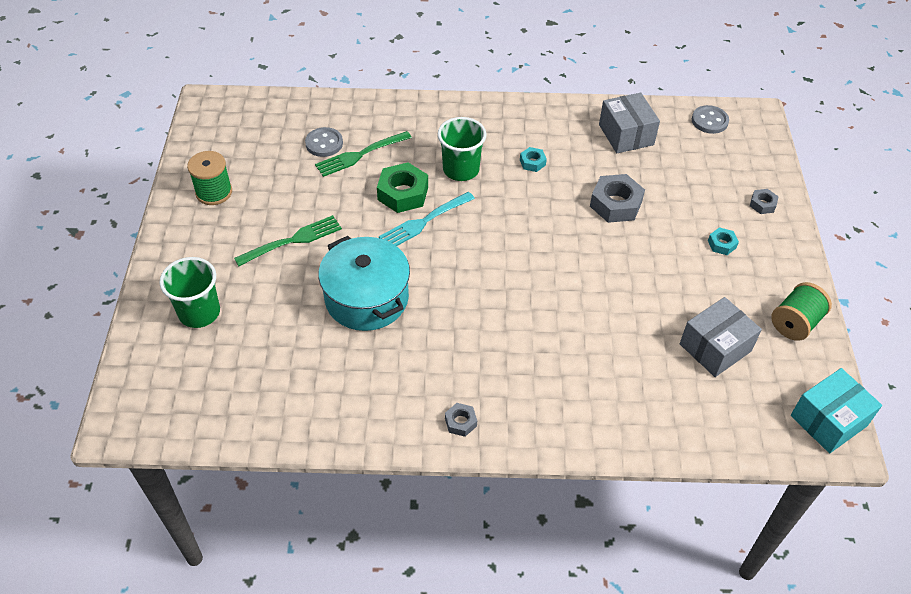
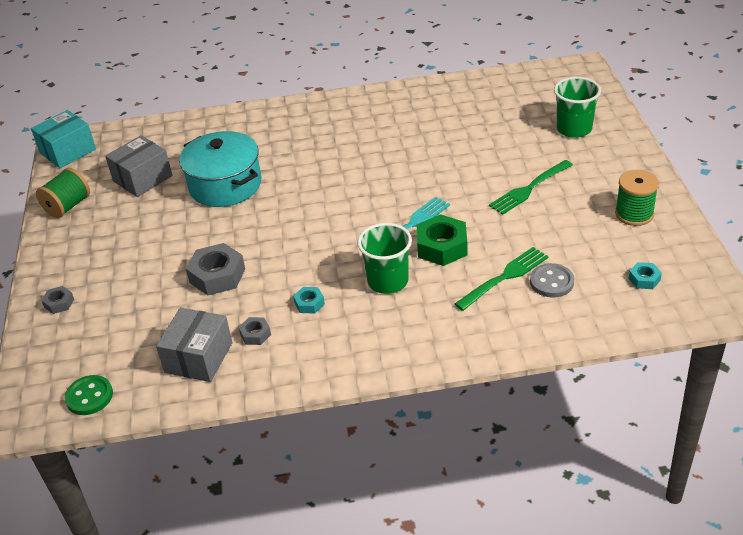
camera: 175 degrees right, 10 degrees down
(367, 298) = (440, 160): turquoise pot -> turquoise pot (225, 185)
(460, 422) = (342, 106): grey nut -> grey nut (255, 334)
(626, 135) = (199, 357): grey box -> grey box turned 45 degrees clockwise
(709, 121) = (89, 396): grey button -> green button
(722, 244) = (114, 257): turquoise nut -> turquoise nut (644, 279)

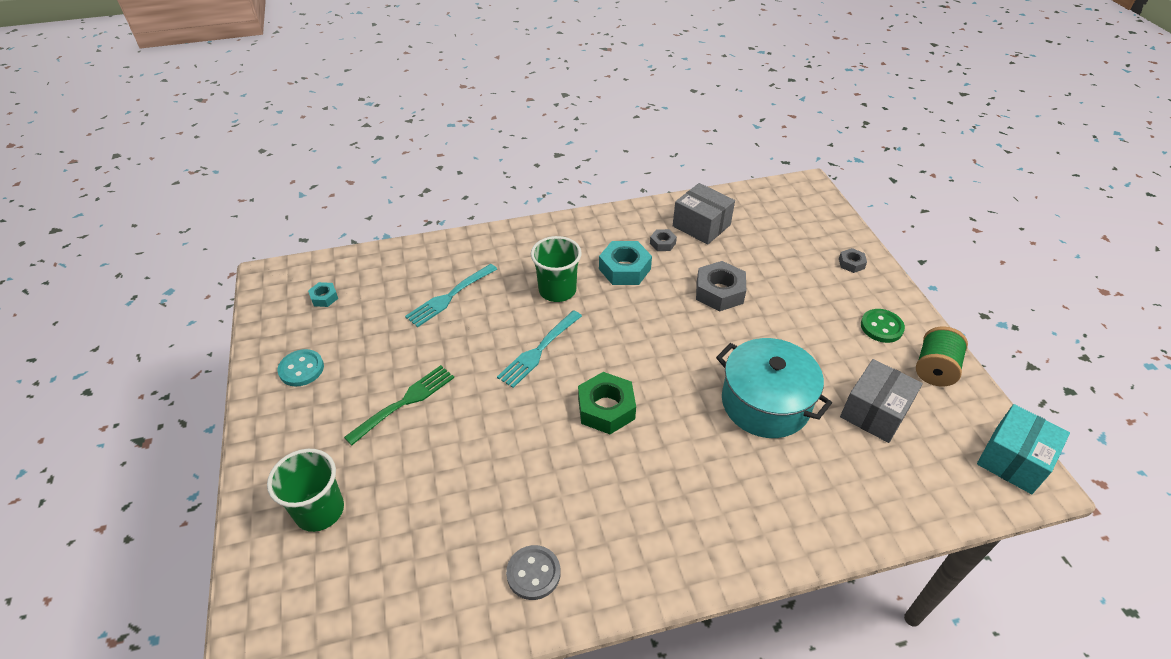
camera: 170 degrees right, 5 degrees up
(89, 396) = (770, 198): green button -> green button (881, 327)
(199, 357) = (701, 225): grey box -> grey box turned 60 degrees counterclockwise
(309, 303) = (624, 269): turquoise nut -> turquoise nut, size x1.92
(442, 247) = (507, 326): green nut -> green nut (606, 408)
(504, 278) = (450, 296): green fork -> turquoise fork
(551, 282) = (408, 293): grey button -> grey button (533, 573)
(634, 214) = (301, 369): green spool -> turquoise button

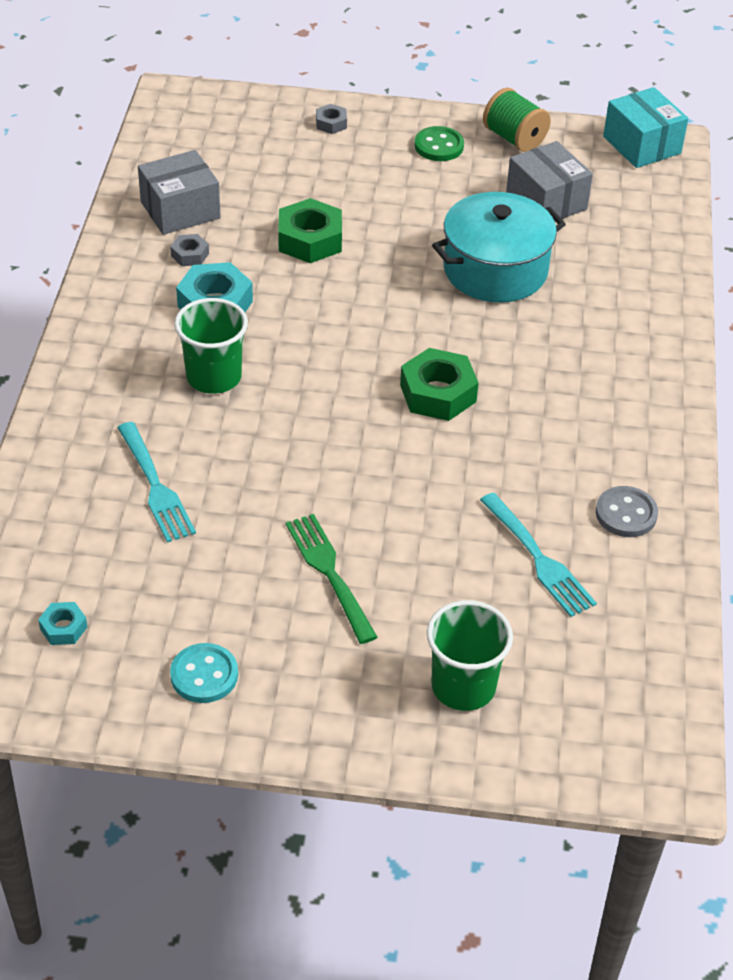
camera: 70 degrees left, 0 degrees up
(539, 350) = (312, 424): turquoise fork -> turquoise fork (537, 558)
(719, 292) = (310, 240): grey nut -> green nut

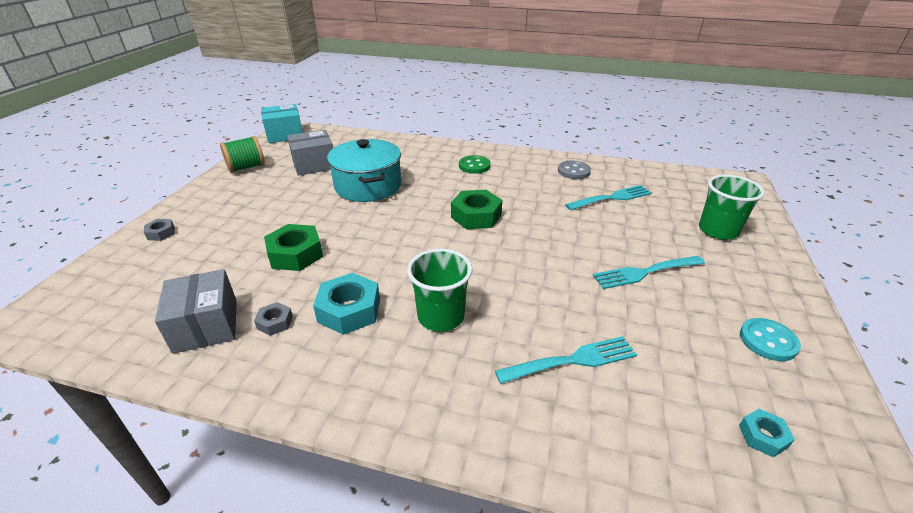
camera: 80 degrees left, 10 degrees down
(330, 574) = (645, 272): green fork -> turquoise fork
(439, 146) = (230, 192): green button -> green button (474, 166)

